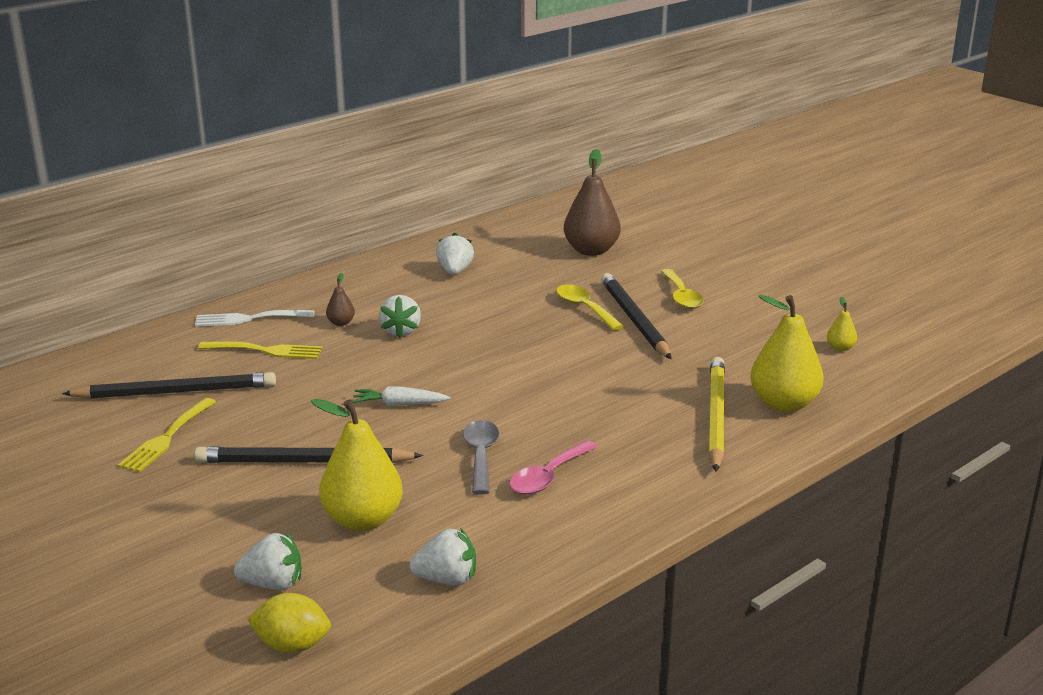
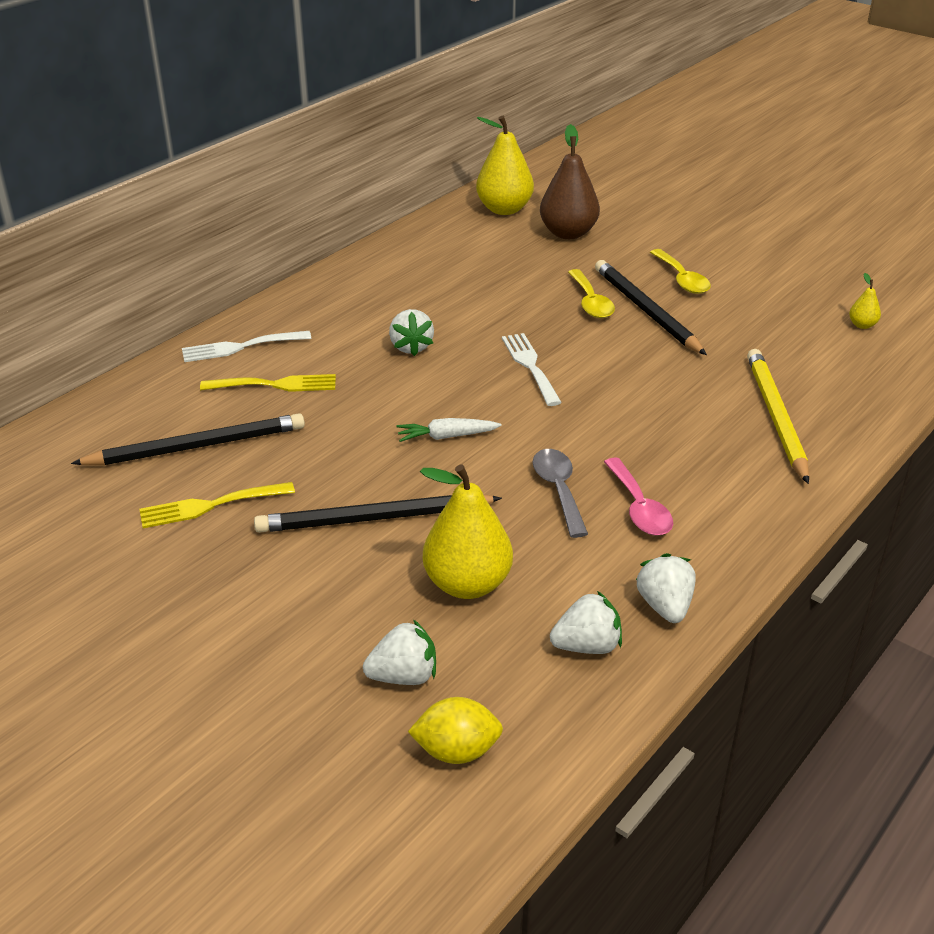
camera: 10 degrees left, 10 degrees up
(166, 438) = (210, 506): yellow fork -> yellow fork turned 60 degrees clockwise
(341, 323) = (343, 343): brown pear -> none
(454, 271) = (437, 270): white strawberry -> white strawberry (665, 606)
(503, 355) = (530, 366): none -> white fork
(548, 477) = (638, 507): pink spoon -> pink spoon turned 45 degrees counterclockwise
(585, 308) = (590, 302): yellow spoon -> yellow spoon turned 150 degrees counterclockwise
(783, 404) = (836, 396): yellow pear -> yellow pear (504, 209)

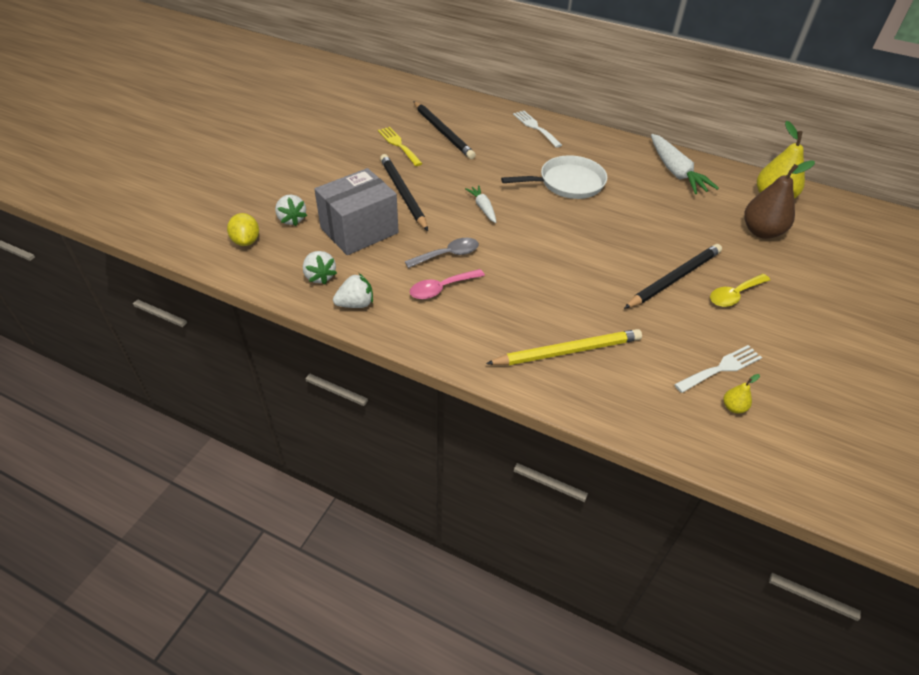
camera: 75 degrees right, 10 degrees up
(275, 385) = (506, 144): yellow fork -> none
(411, 347) = (568, 183): white strawberry -> white pan
(420, 257) = (676, 172): none -> white carrot
(467, 584) = (359, 230): yellow pear -> grey box
(530, 366) = (572, 231): white fork -> white fork (721, 368)
(590, 302) = (668, 250): yellow spoon -> none

